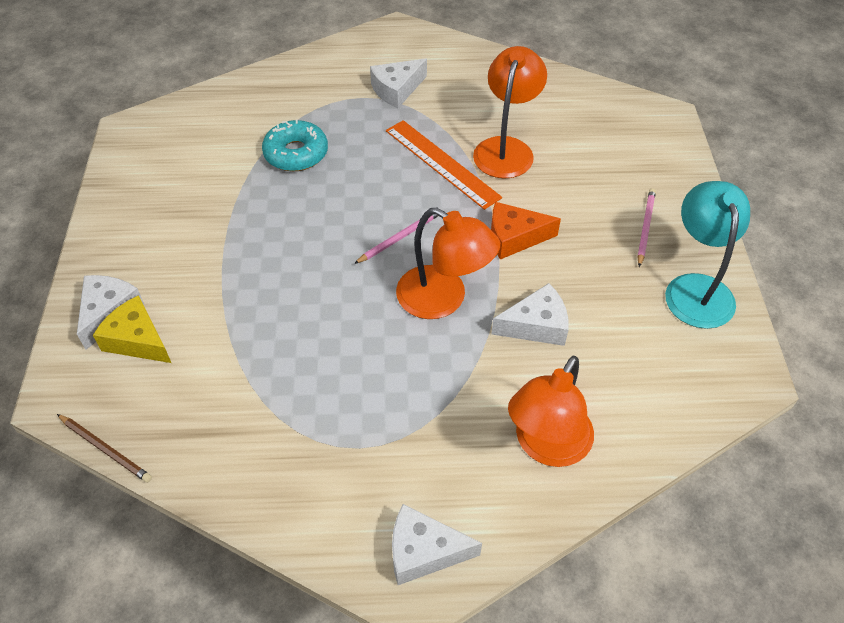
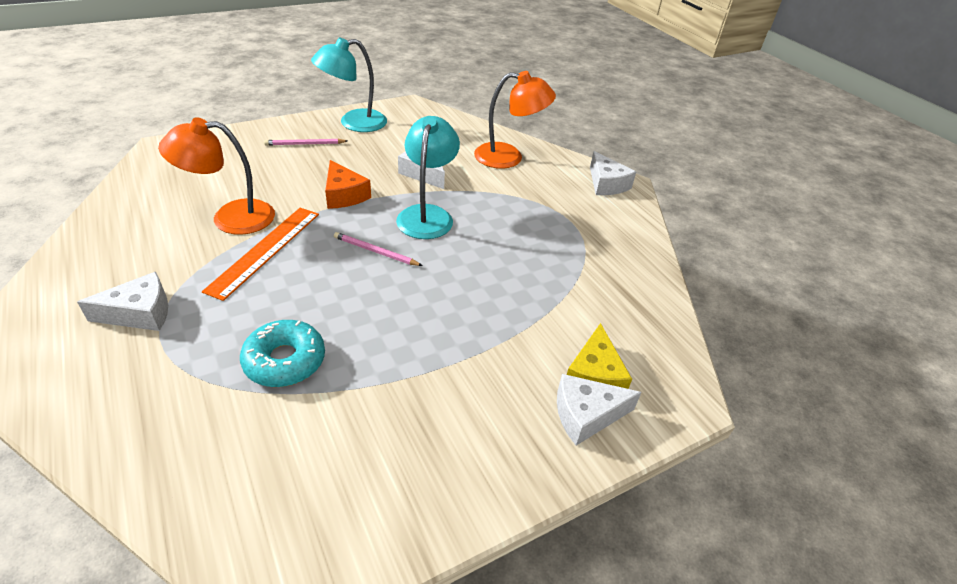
camera: 120 degrees left, 10 degrees down
(105, 449) = (690, 343): brown pencil -> none
(397, 90) = (140, 313): white cheese -> white cheese turned 45 degrees counterclockwise
(443, 299) = (427, 215): orange lamp -> turquoise lamp

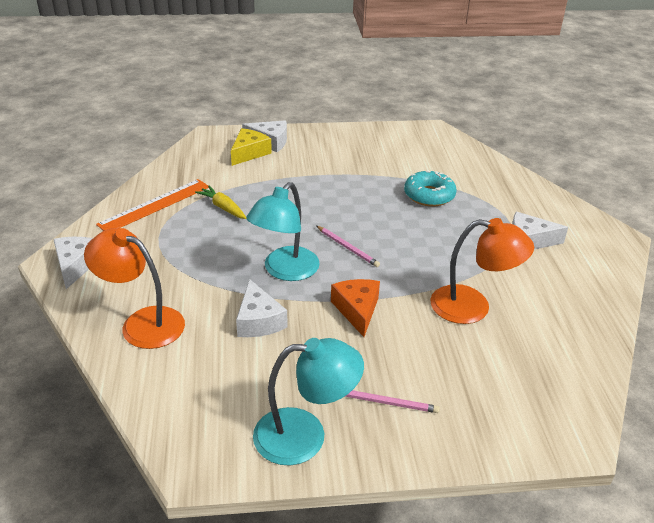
camera: 155 degrees left, 5 degrees down
(265, 250) = (440, 268): orange ruler -> orange ruler (155, 205)
(543, 269) = (223, 207): none -> yellow carrot

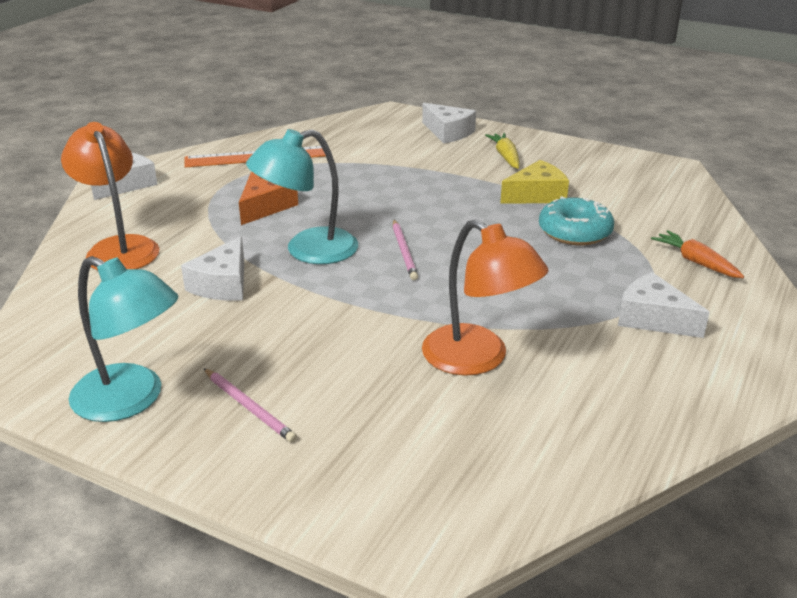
camera: 35 degrees right, 5 degrees down
(223, 207) = (320, 177): yellow carrot -> yellow carrot (505, 157)
(249, 153) = (411, 137): yellow cheese -> yellow cheese (536, 195)
(357, 310) = (335, 312): orange cheese -> orange cheese (265, 206)
(511, 194) = (696, 262): none -> orange carrot

